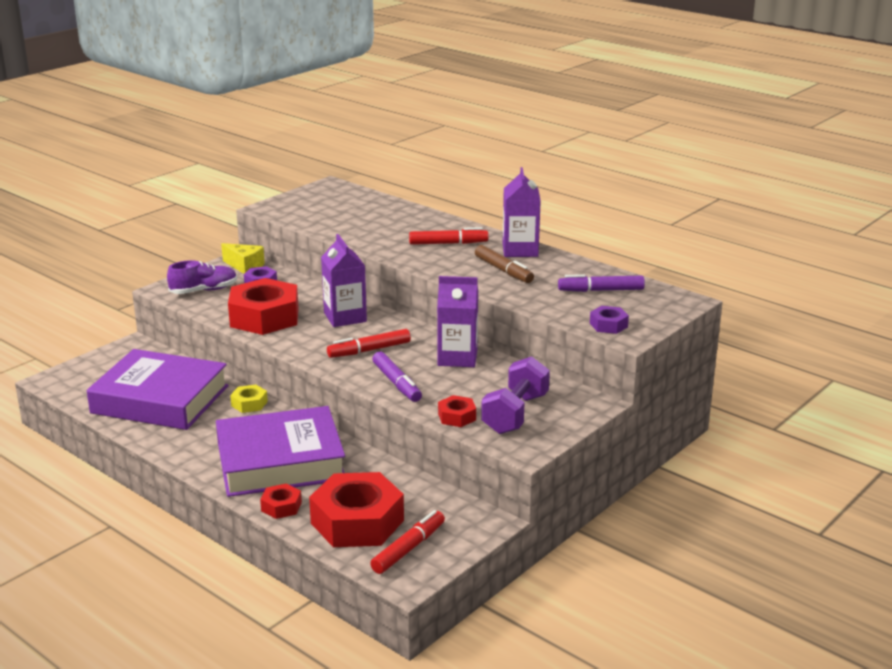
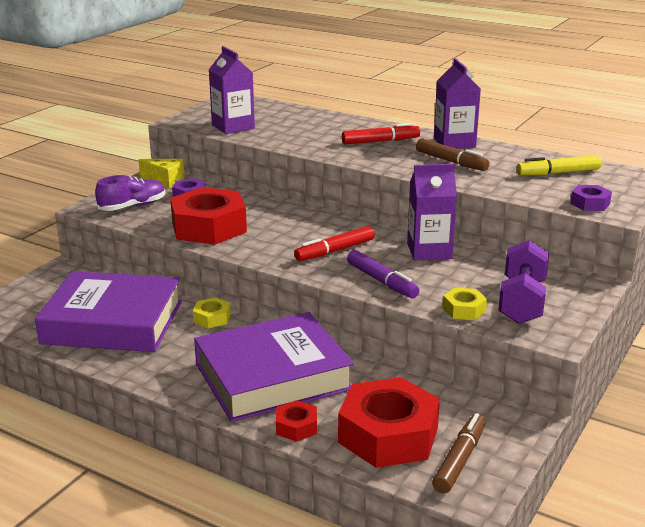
camera: 10 degrees left, 0 degrees up
(345, 317) = (293, 221): purple carton -> purple carton (233, 127)
(408, 548) = (459, 459): red marker -> brown marker
(457, 416) = (464, 310): red nut -> yellow nut
(601, 290) = (558, 173): purple marker -> yellow marker

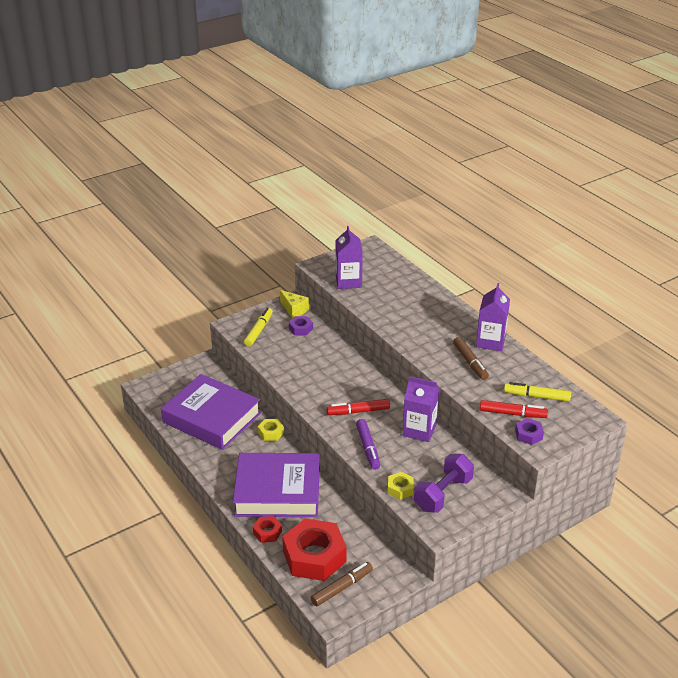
camera: 25 degrees right, 10 degrees up
(132, 206) = (258, 330): purple shoe -> yellow marker
(209, 227) = (294, 365): red nut -> none
(380, 141) = (438, 326): red marker -> red marker (512, 414)

